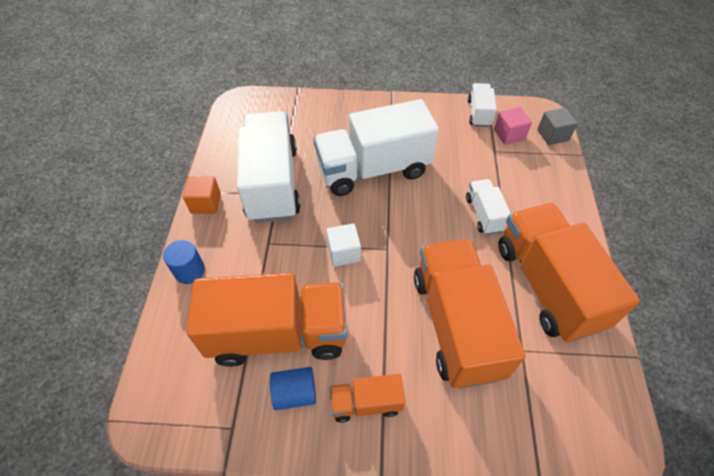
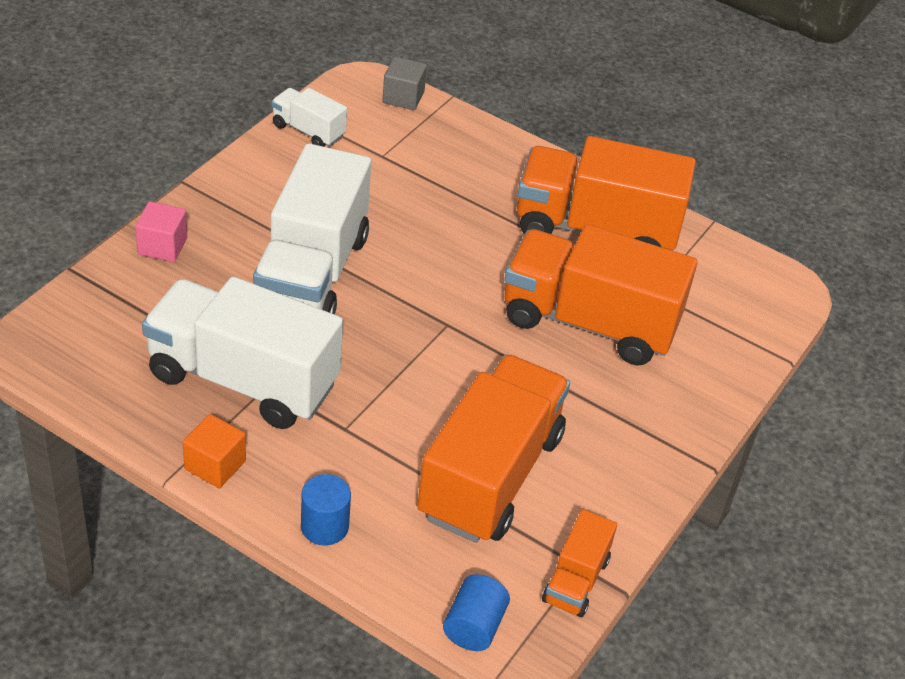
camera: 65 degrees left, 10 degrees down
(295, 393) = (576, 493): blue cylinder -> blue cylinder (474, 626)
(344, 252) = (421, 364): white cube -> none
(366, 403) = (627, 439): orange truck -> orange truck (575, 580)
(484, 214) = (467, 219): white truck -> none
(509, 134) = (368, 129): pink cube -> pink cube (162, 246)

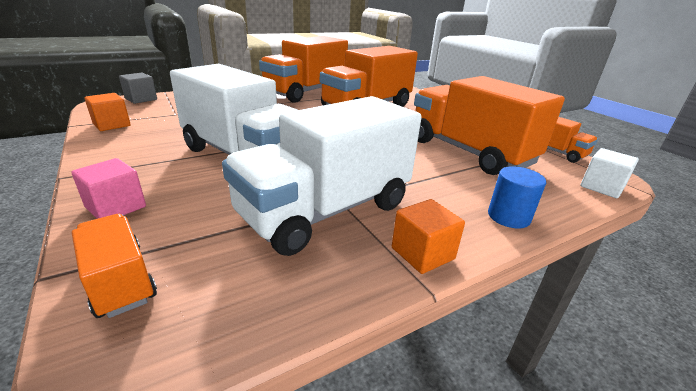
camera: 60 degrees left, 15 degrees down
(86, 306) = (120, 281): none -> orange truck
(308, 131) = (112, 125): white truck -> orange cube
(474, 626) = (601, 187): blue cylinder -> white cube

